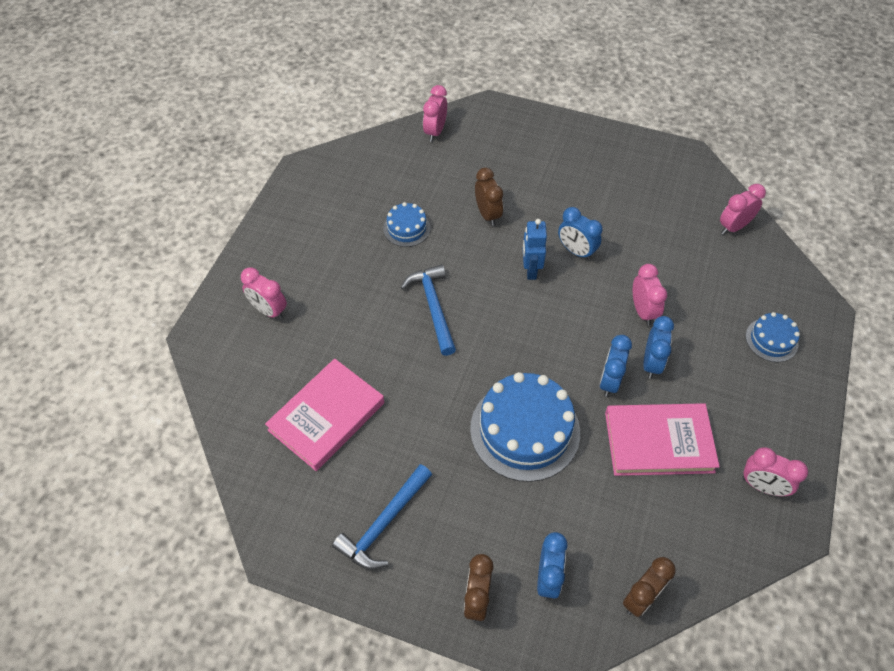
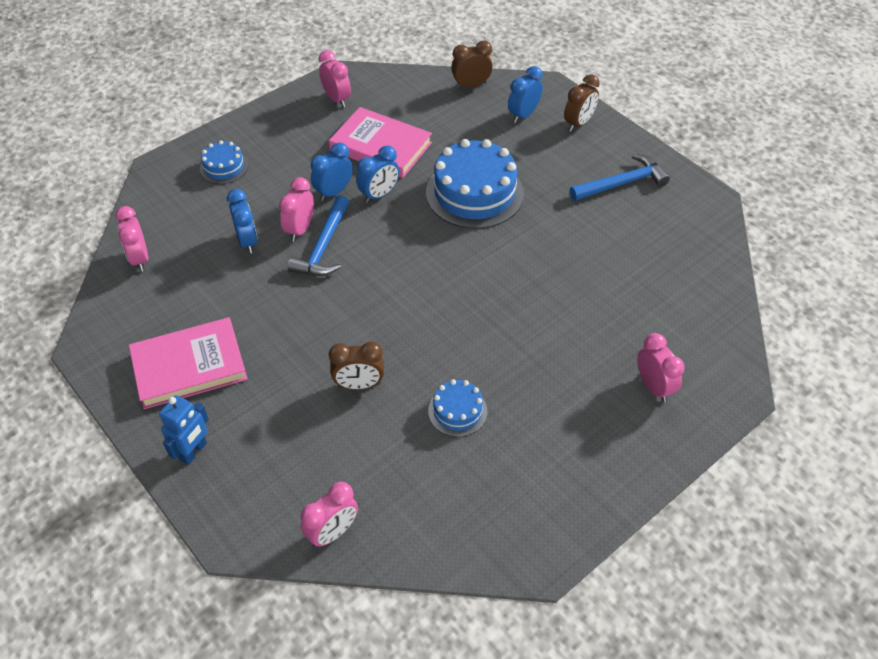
camera: 150 degrees left, 5 degrees down
(326, 416) = (635, 269): pink book -> pink book (189, 366)
(433, 307) = (484, 315): blue hammer -> blue hammer (323, 246)
(487, 214) = (359, 385): brown clock -> brown clock turned 105 degrees counterclockwise
(530, 270) = (365, 307): blue robot -> blue robot (194, 452)
(576, 251) = (306, 305): blue clock -> blue clock (247, 241)
(733, 227) = (140, 259): pink clock -> pink clock turned 75 degrees clockwise

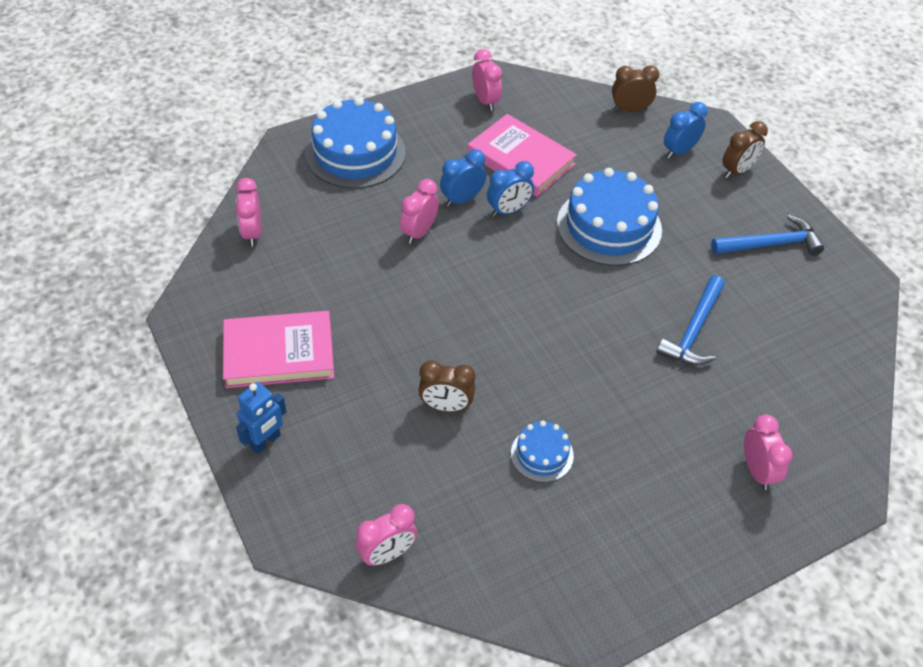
camera: 10 degrees right, 0 degrees up
(224, 167) = (355, 153): blue cake -> blue cake, size x1.99
(247, 241) = (363, 235): blue clock -> none
(323, 246) = (439, 254): blue hammer -> blue hammer (693, 330)

